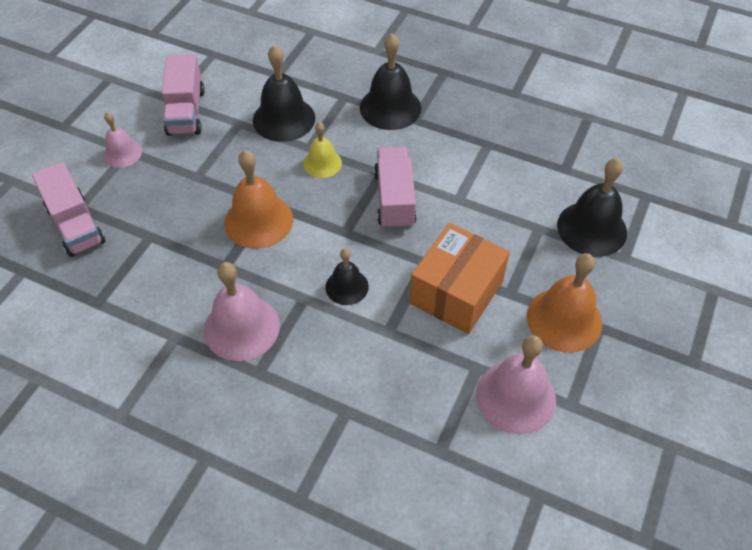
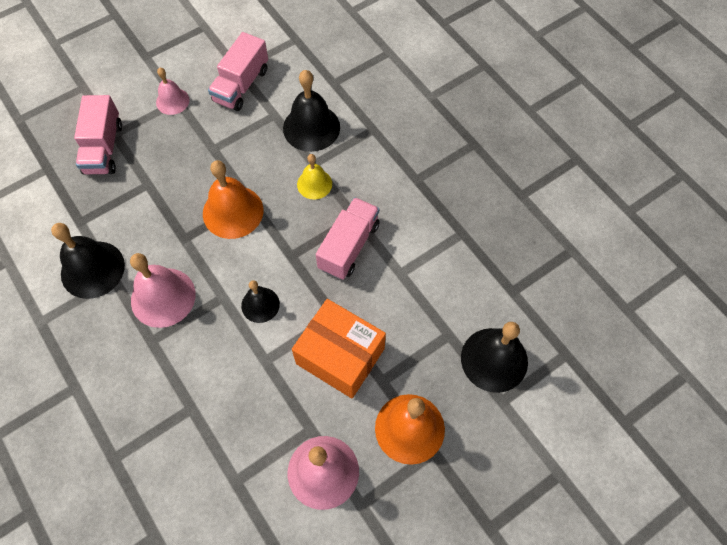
camera: 30 degrees right, 10 degrees up
(390, 107) = (404, 158): black bell -> black bell (92, 269)
(456, 292) = (340, 356): orange box -> orange box turned 60 degrees clockwise

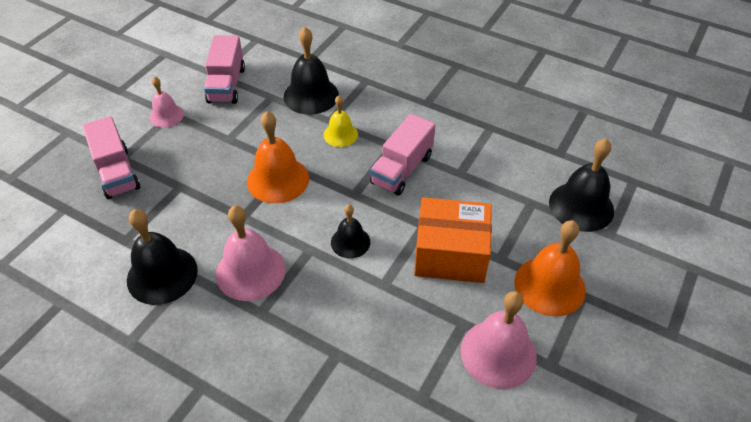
camera: 25 degrees left, 15 degrees down
(349, 246) = (402, 169): pink truck -> pink truck turned 150 degrees counterclockwise

